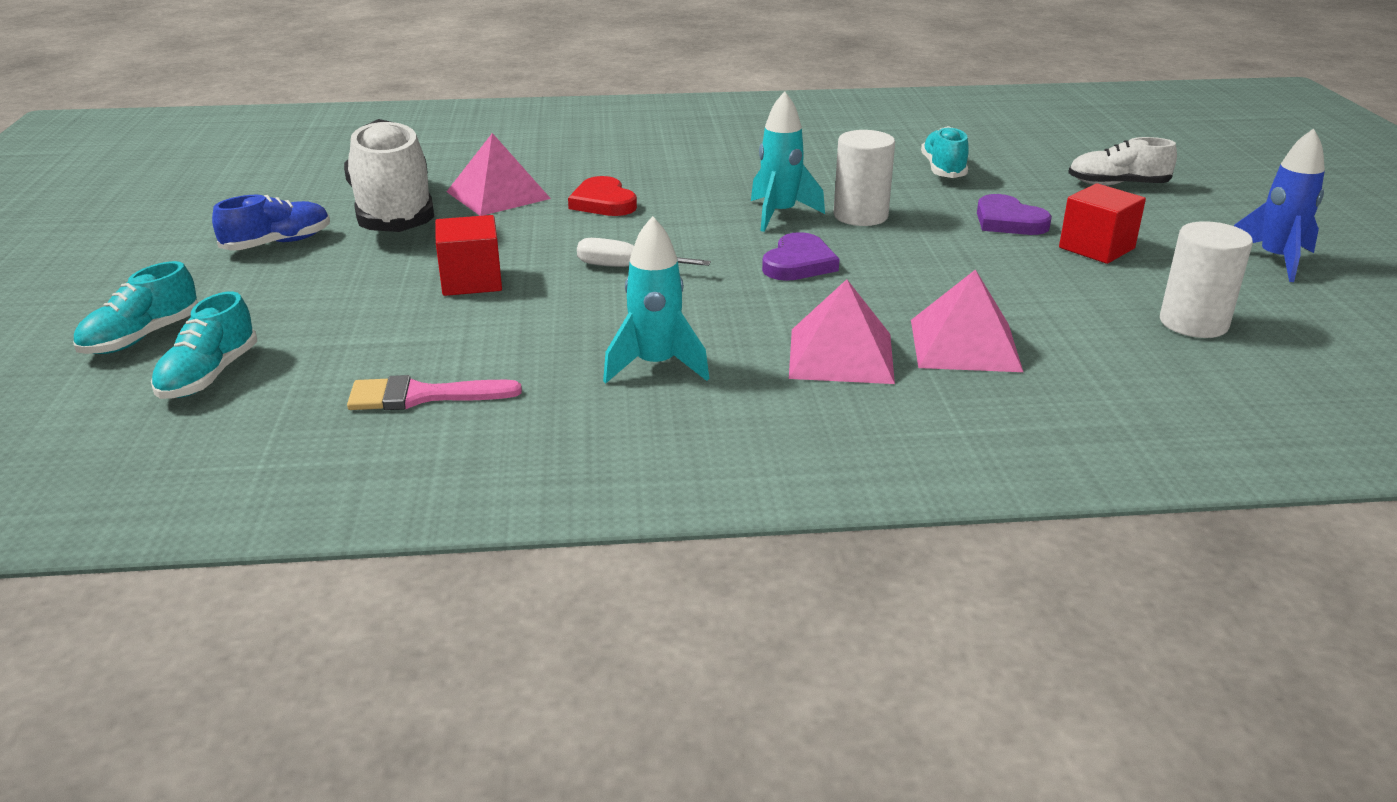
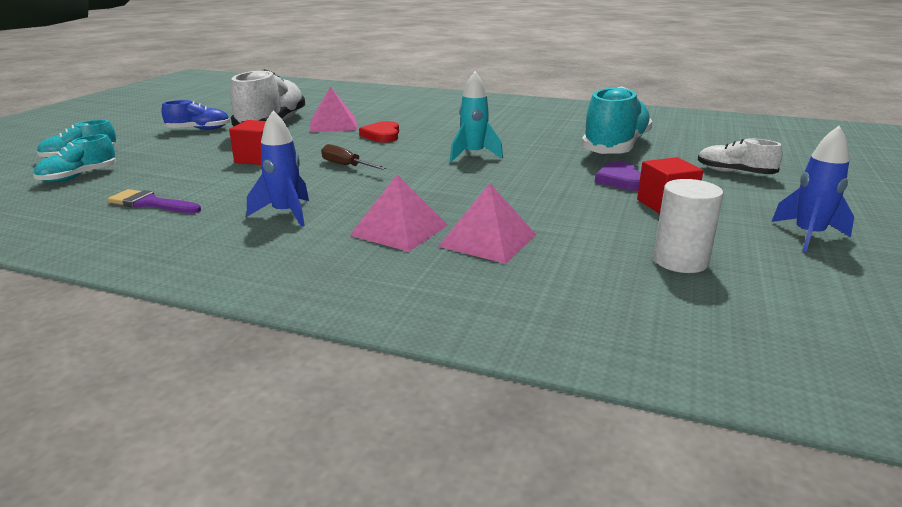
camera: 25 degrees right, 5 degrees down
(421, 396) = (150, 203): pink brush -> purple brush
(626, 268) = (346, 166): white screwdriver -> brown screwdriver
(655, 366) = (286, 214): turquoise rocket -> blue rocket
(799, 263) = (447, 180): purple heart -> none
(860, 216) = (523, 163): white cylinder -> none
(943, 169) = (615, 147): turquoise shoe -> turquoise shoe, size x1.94

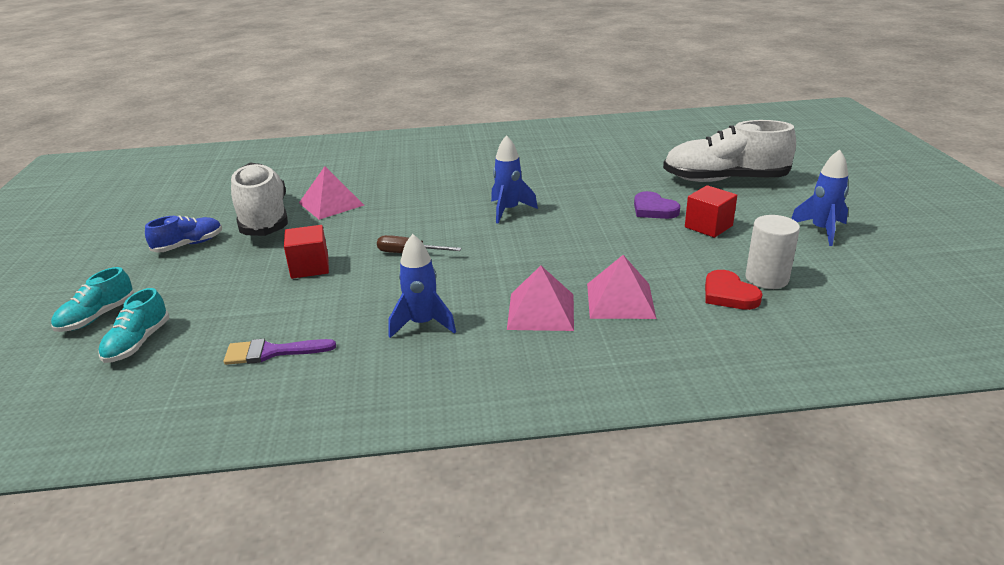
camera: 25 degrees left, 5 degrees up
(382, 135) = (397, 206): red heart -> red heart (728, 294)
(473, 155) = (509, 210): turquoise rocket -> blue rocket
(615, 147) = (614, 173): turquoise shoe -> none
(735, 172) = (724, 180): white shoe -> white shoe, size x1.94

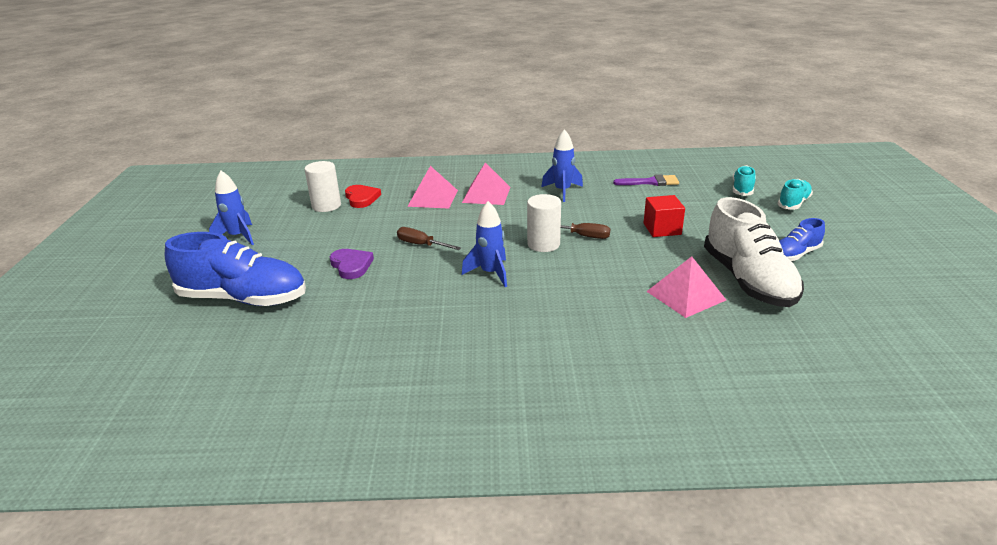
camera: 175 degrees left, 0 degrees up
(455, 241) = (543, 244): none -> white cylinder
(594, 233) = (421, 245): none -> brown screwdriver
(708, 226) = (321, 245): red cube -> none
(724, 180) = (243, 298): white shoe -> blue shoe

